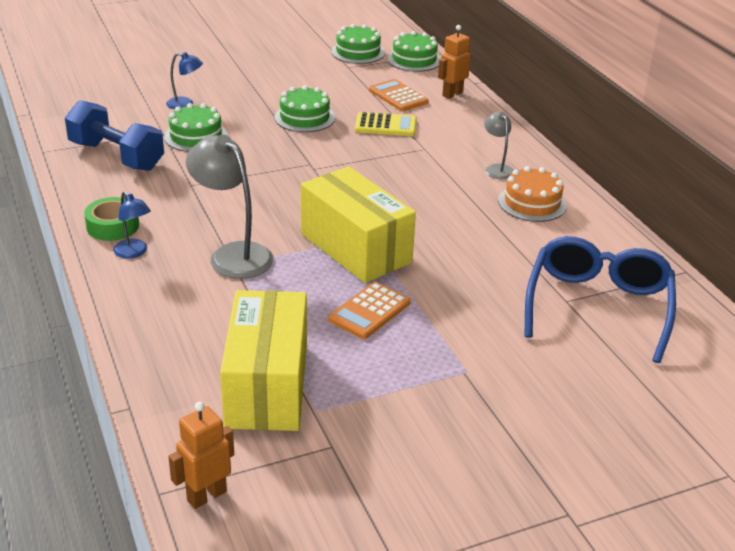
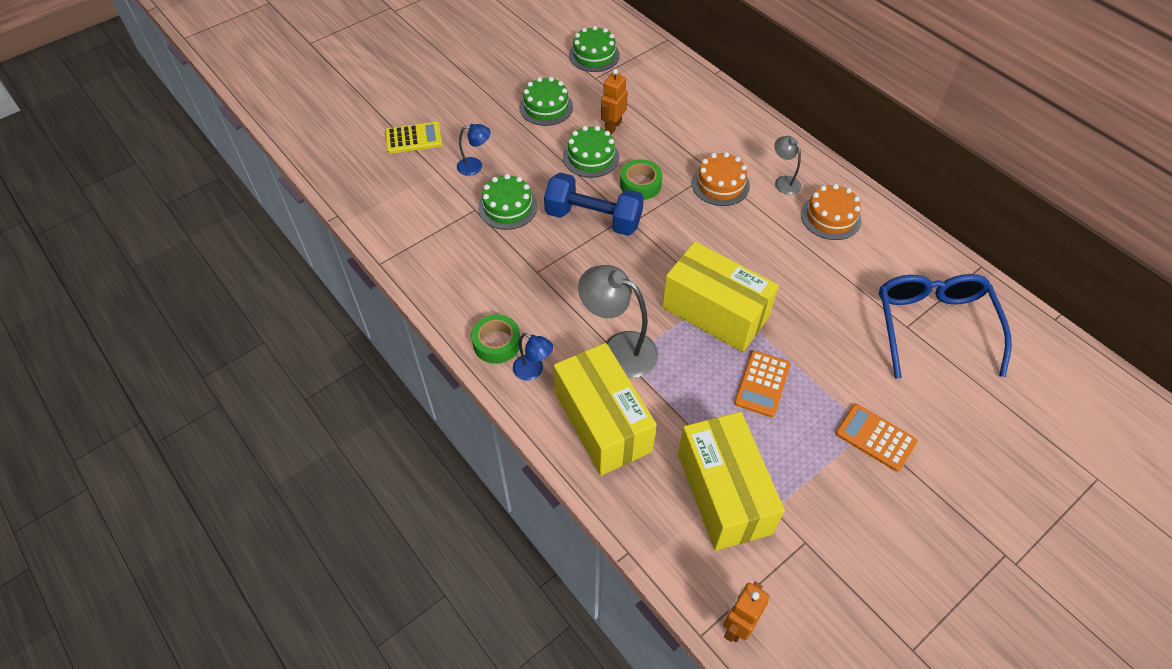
camera: 15 degrees left, 20 degrees up
(117, 156) = (450, 252): blue dumbbell -> blue dumbbell (593, 218)
(176, 304) = (602, 422): none -> yellow box
(341, 144) = (640, 184): none -> green tape
(385, 125) = (666, 149): yellow calculator -> yellow calculator (413, 138)
(398, 96) = (658, 108): orange calculator -> orange calculator (875, 437)
(414, 60) = (648, 54): green cake -> green cake (546, 107)
(426, 159) = (720, 184): none -> orange cake
(452, 94) = (703, 93): orange robot -> orange robot (613, 126)

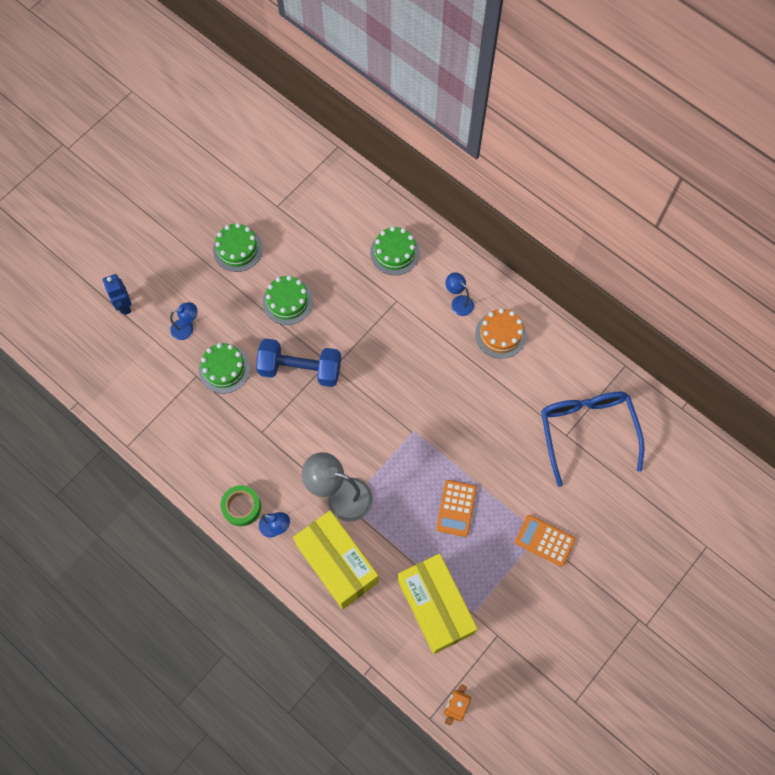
camera: 10 degrees left, 15 degrees up
(413, 138) = (124, 305): yellow calculator -> blue robot
(594, 55) = (271, 178): green cake -> green cake (394, 252)
(613, 126) = (302, 263): orange robot -> none
(640, 184) = (335, 325): green tape -> none
(715, 312) = (413, 447): yellow box -> none
(720, 184) = (404, 314): orange cake -> none
(783, 182) = (458, 302): grey lamp -> blue lamp

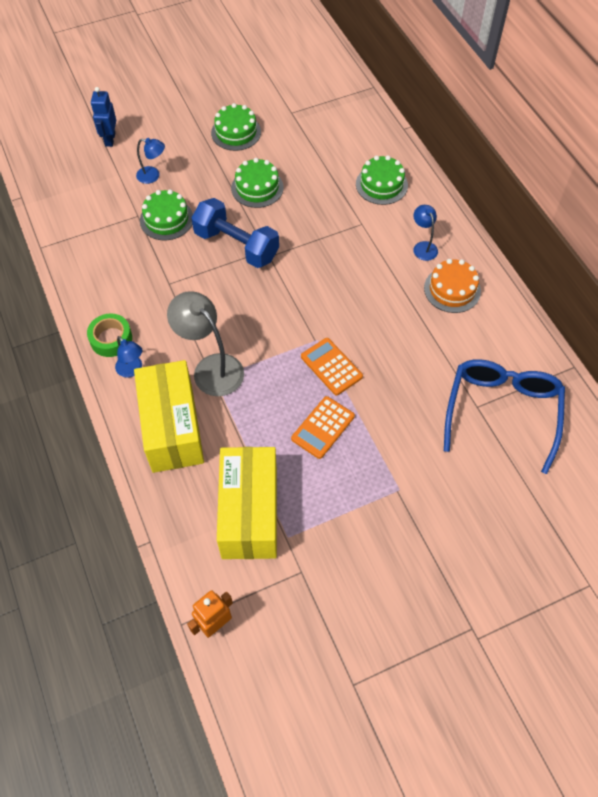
camera: 25 degrees right, 10 degrees down
(544, 540) = (402, 499): orange calculator -> orange calculator (331, 367)

